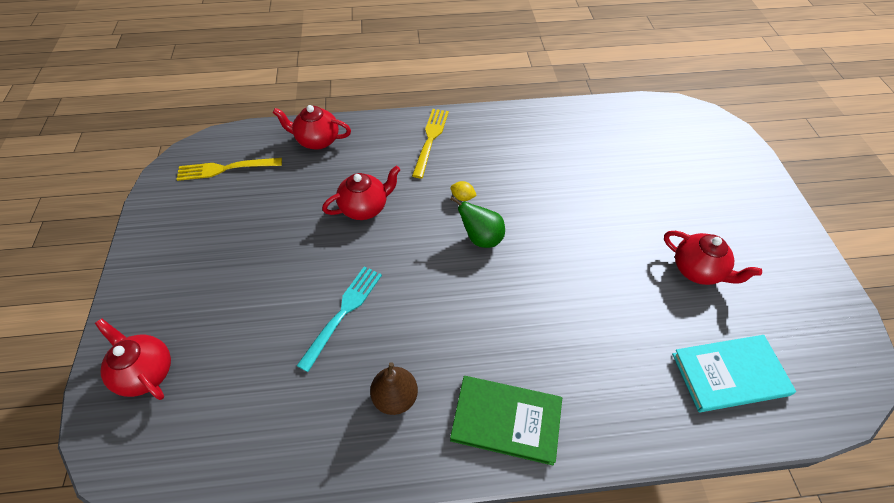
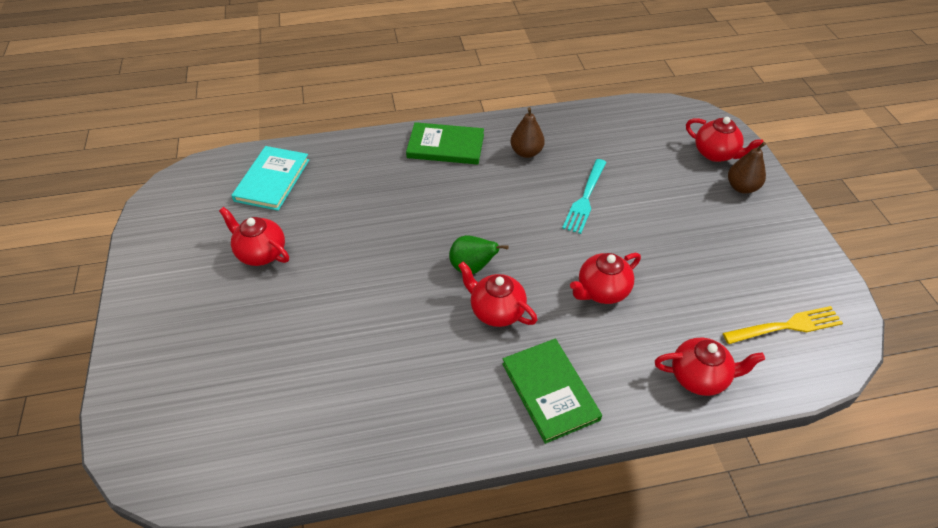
camera: 175 degrees right, 5 degrees down
(154, 313) = (741, 187): none -> brown pear
(430, 139) = (550, 391): yellow fork -> green book
(463, 197) = (496, 311): yellow lemon -> red teapot
(729, 374) = (272, 180): turquoise book -> turquoise book turned 60 degrees counterclockwise

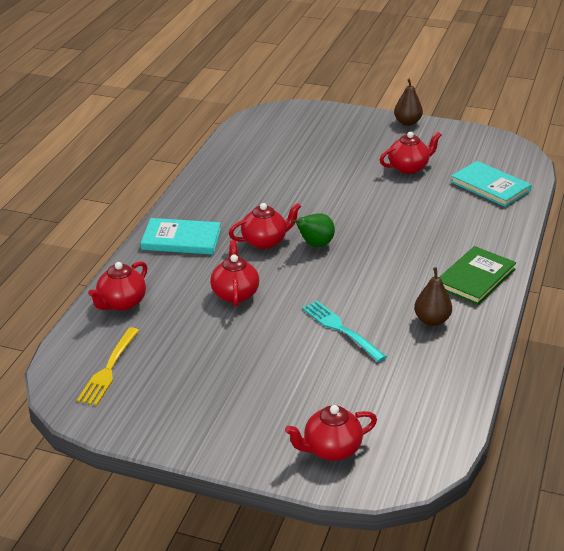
camera: 120 degrees right, 15 degrees down
(550, 391) = (181, 239): green book -> turquoise book
(741, 187) = (269, 438): brown pear -> brown pear (407, 122)

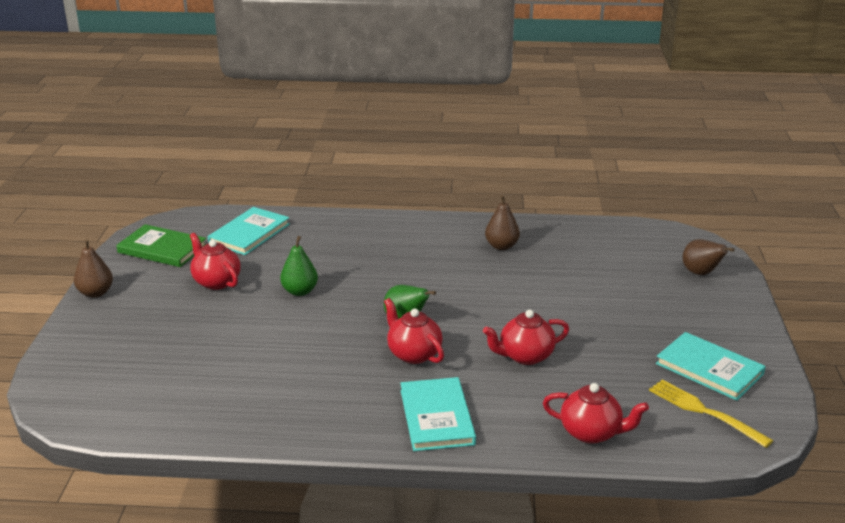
camera: 105 degrees left, 5 degrees down
(109, 369) = (704, 412): yellow fork -> yellow fork turned 135 degrees counterclockwise
(162, 393) = (709, 369): none -> turquoise book
(331, 449) = (701, 273): red teapot -> brown pear
(341, 329) = (544, 287): turquoise fork -> none
(380, 202) = (300, 291): none -> green pear
(475, 278) = (423, 231): green book -> green book (162, 249)

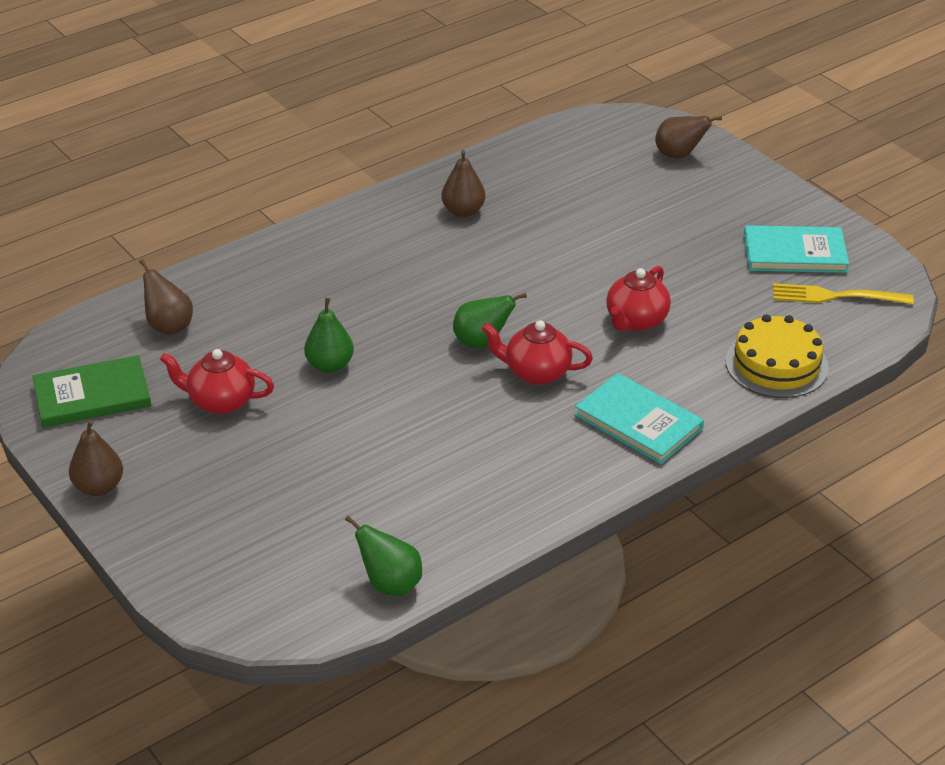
camera: 40 degrees left, 10 degrees up
(149, 425) = (390, 584): none -> green pear
(249, 234) = (169, 326): turquoise book -> brown pear
(591, 433) = (776, 364): red teapot -> yellow cake

